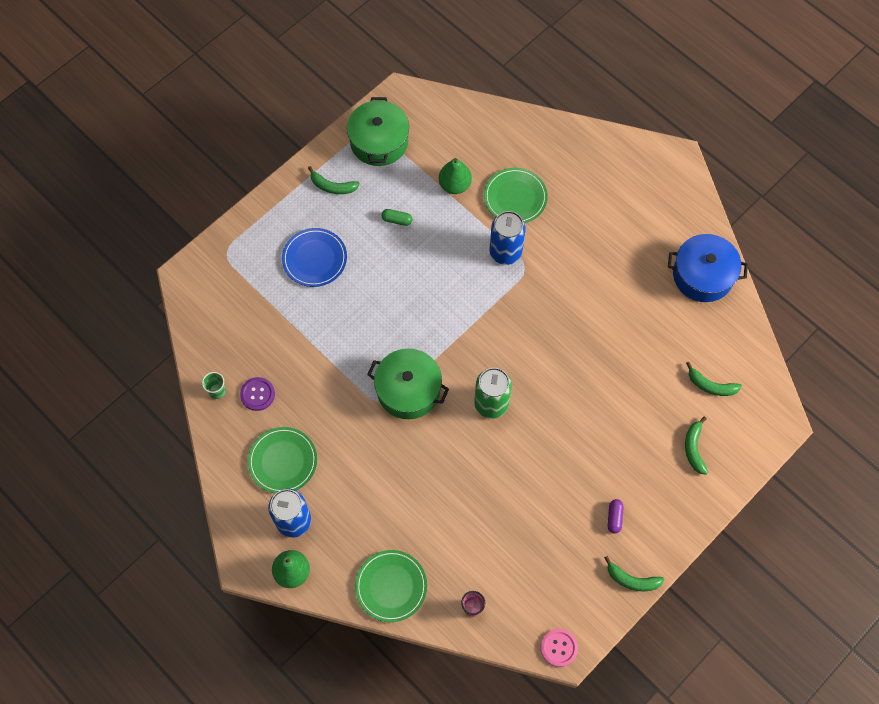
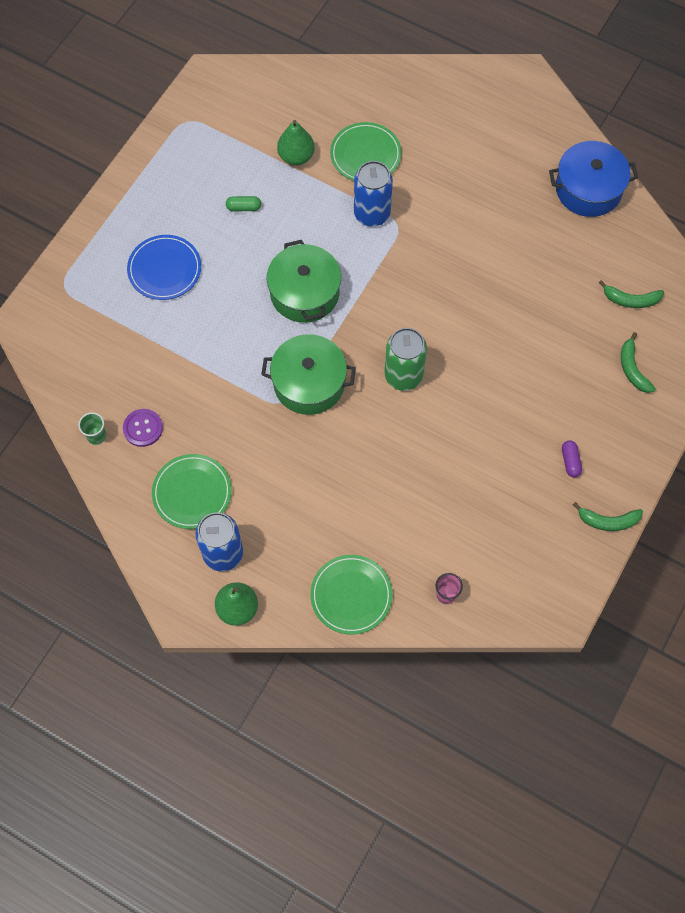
camera: 15 degrees left, 0 degrees up
(332, 186) = (162, 188): green banana -> none
(379, 141) = (199, 130): green pot -> green pot (304, 293)
(559, 647) = (551, 612): pink button -> none

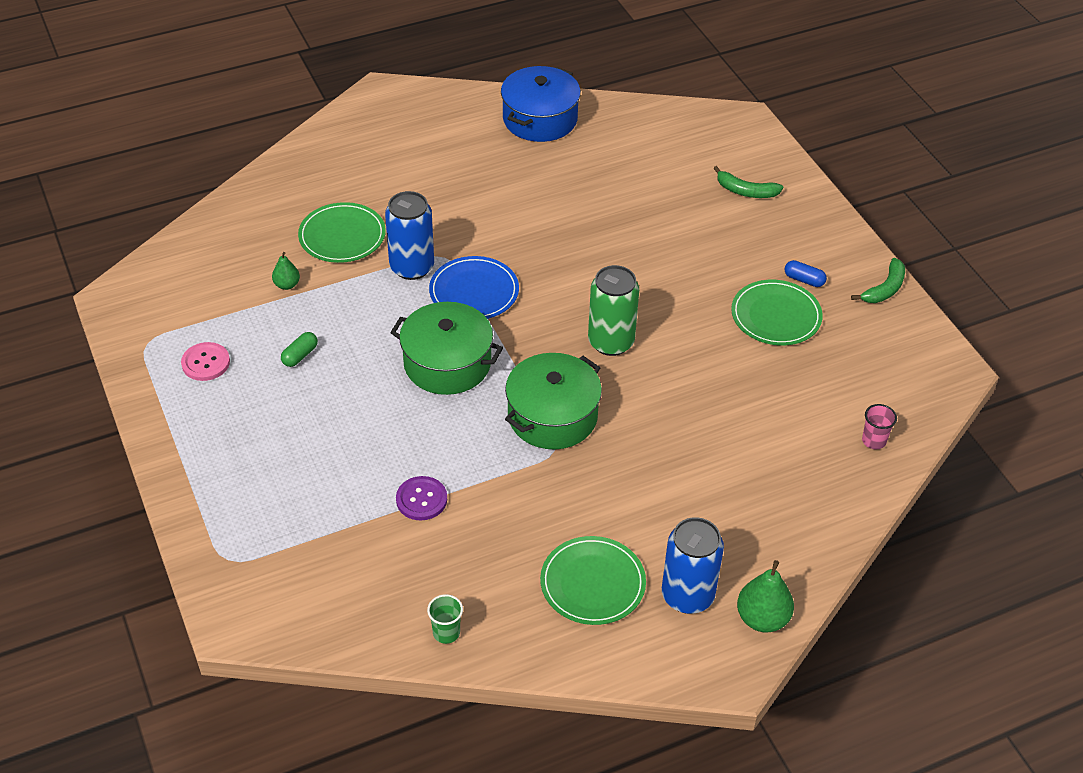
camera: 55 degrees left, 20 degrees down
(143, 428) = (476, 584): purple button -> purple button (421, 499)
(164, 269) = (302, 459): blue plate -> blue plate (474, 291)
(197, 163) = (205, 363): none -> pink button
(296, 156) = (287, 285): green pear -> green pear, size x0.59
(351, 595) = (819, 514): green plate -> green plate (776, 316)
(570, 461) = (804, 280): purple capsule -> blue capsule
(631, 300) = (676, 155): green banana -> none

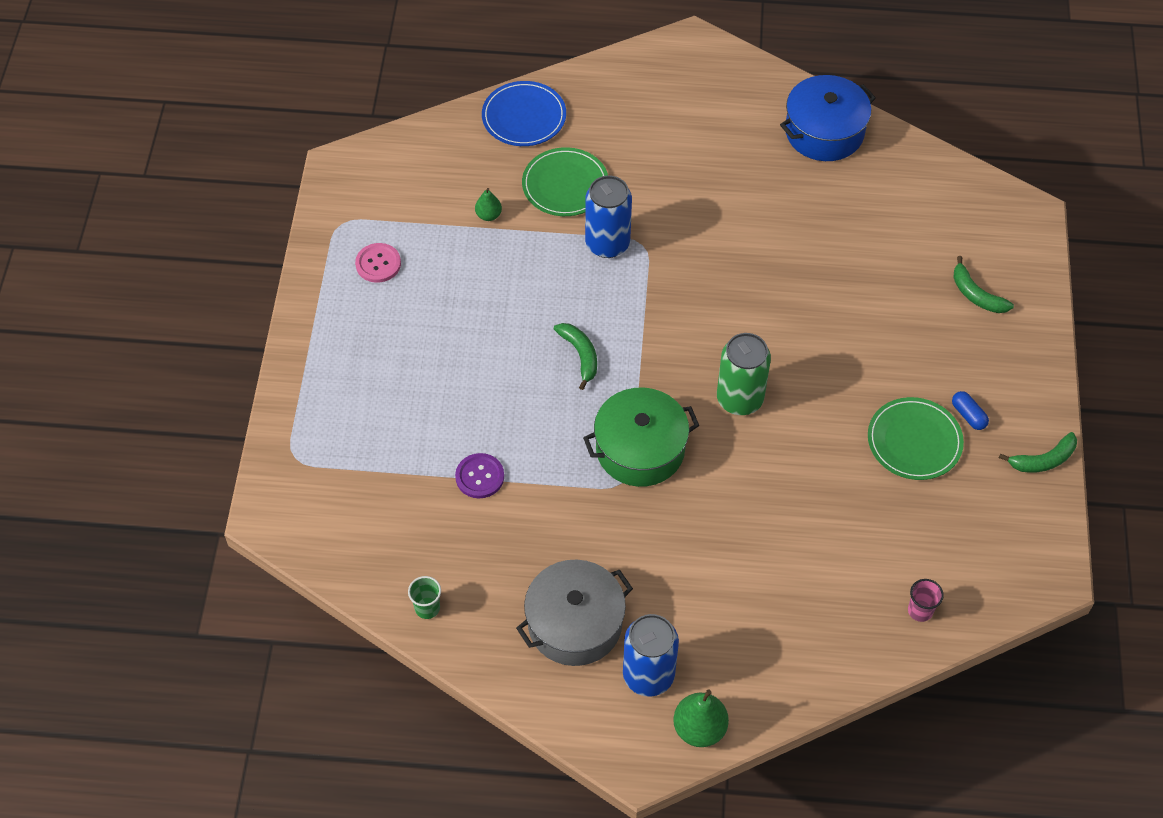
camera: 30 degrees right, 10 degrees up
(300, 355) = (459, 291): green capsule -> none
(447, 363) = (580, 355): green pot -> green banana
(474, 291) = (648, 292): blue plate -> blue plate (524, 117)
(592, 583) = (575, 623): green plate -> grey pot

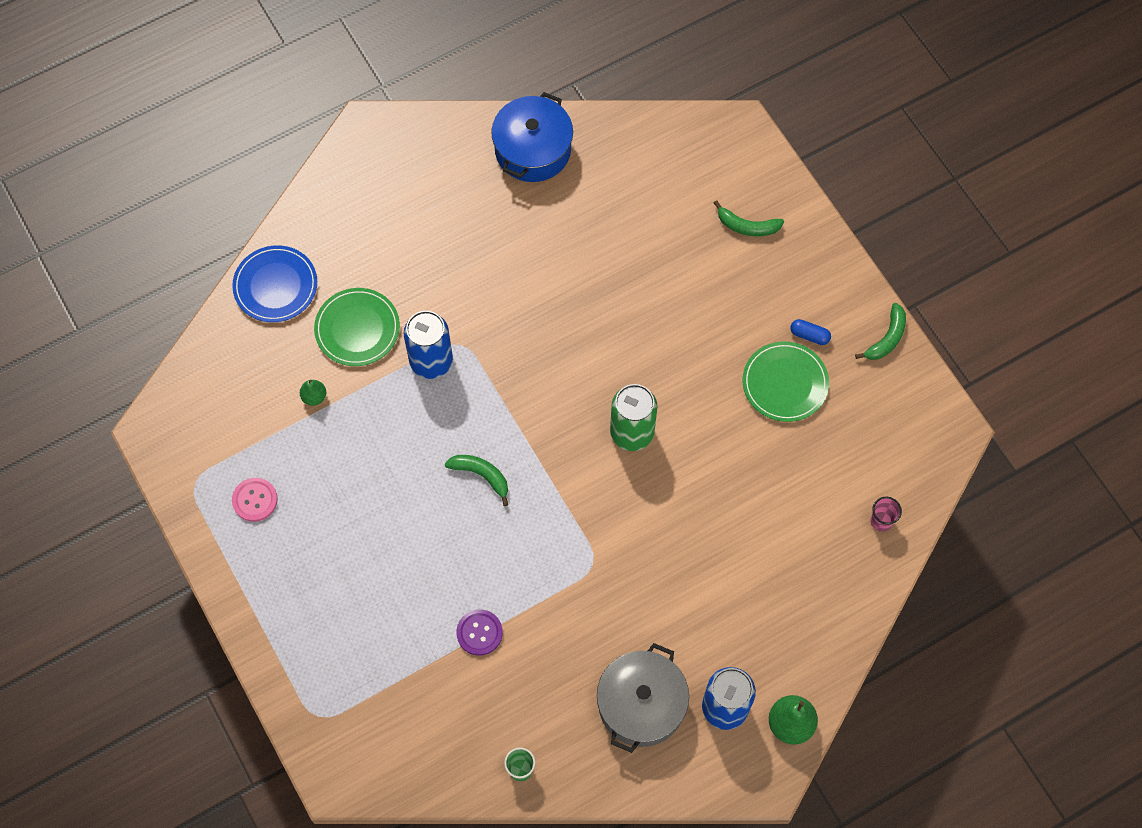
camera: 35 degrees left, 10 degrees up
(640, 449) = (586, 526): green pot -> none

